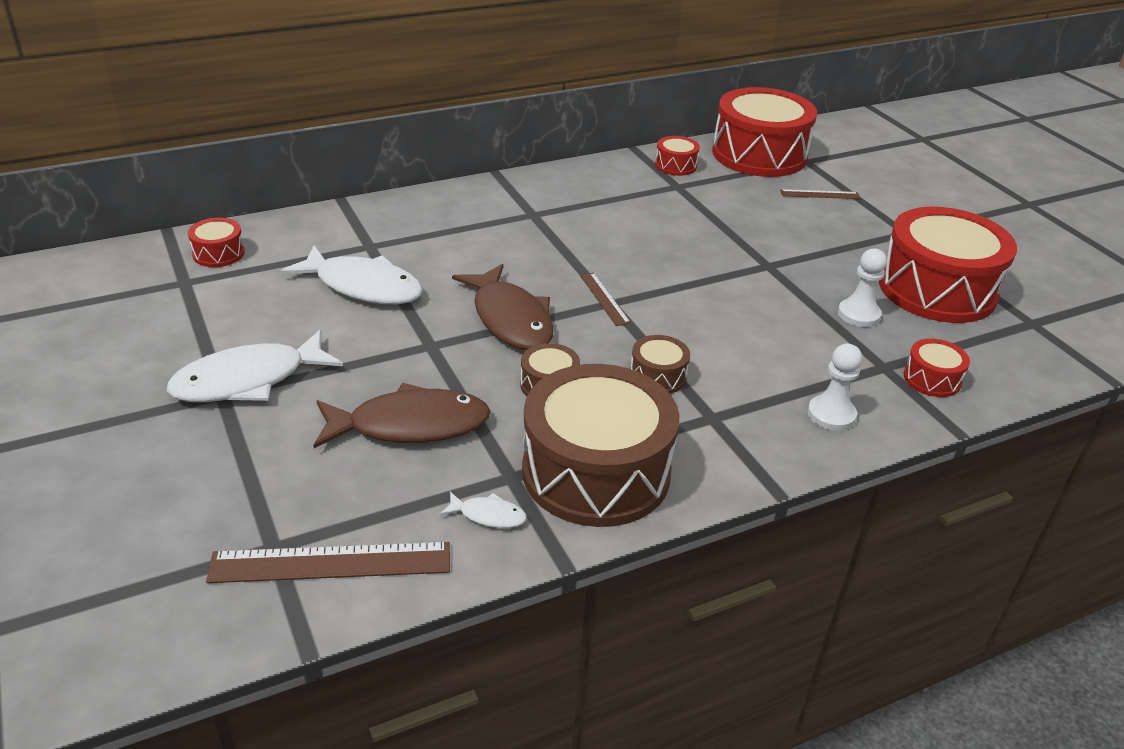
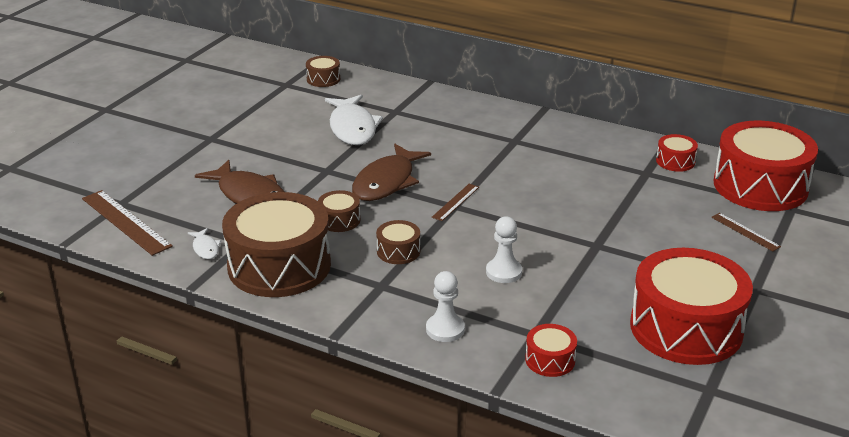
camera: 55 degrees right, 5 degrees down
(218, 253) = (323, 79): red drum -> brown drum
(248, 380) = (230, 139): white fish -> none
(858, 314) = (590, 303): white pawn -> white pawn (503, 272)

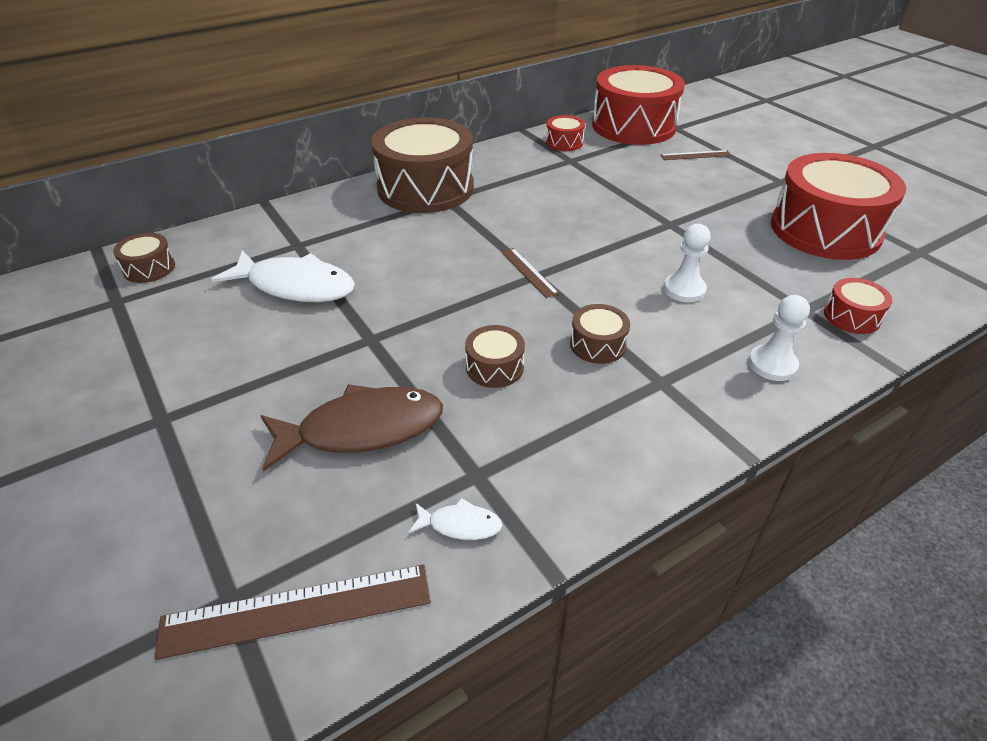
camera: 60 degrees left, 10 degrees up
(279, 266) = (561, 457): brown drum -> brown drum (425, 188)
(387, 182) = (444, 303): brown fish -> none

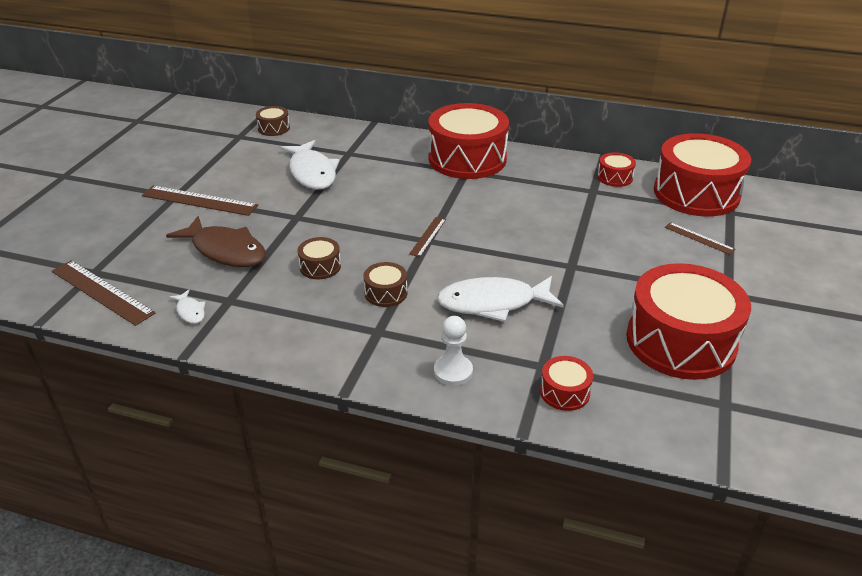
camera: 50 degrees right, 5 degrees down
(210, 402) = (199, 200): none -> brown ruler
(425, 188) = (467, 159): brown drum -> red drum
(684, 289) = (493, 303): white pawn -> white fish

